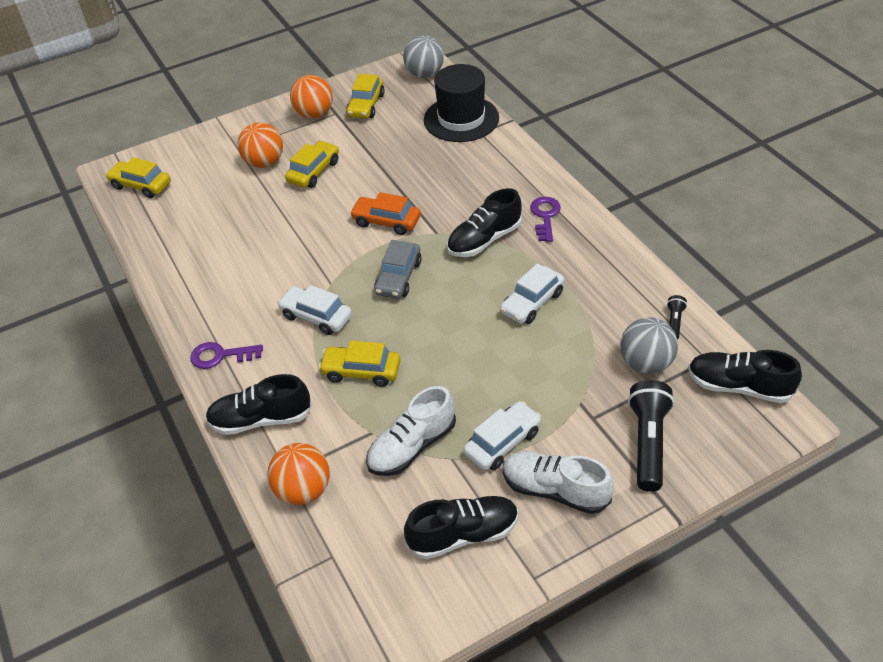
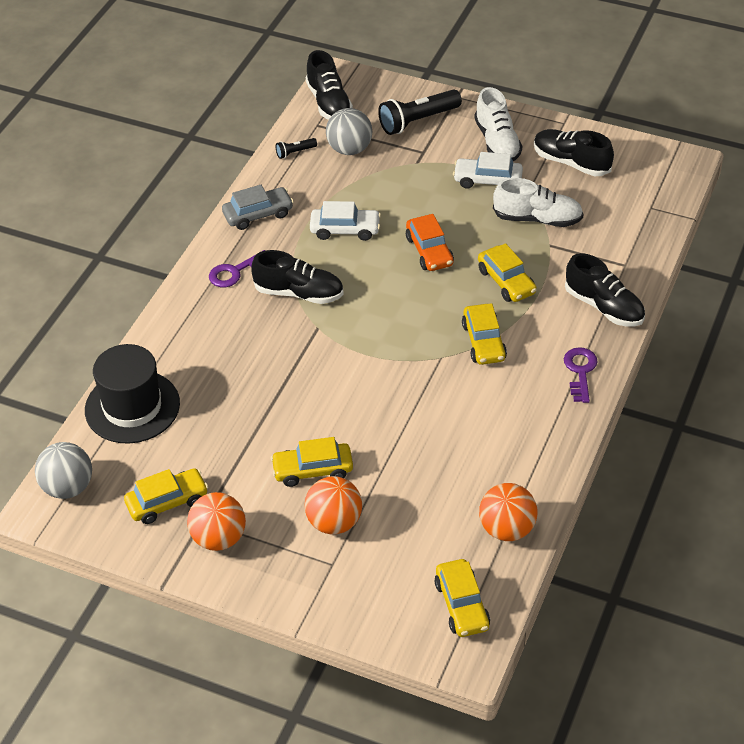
camera: 130 degrees left, 0 degrees up
(221, 356) = (580, 371): purple key -> purple key turned 135 degrees counterclockwise
(303, 490) = (627, 248): orange ball -> orange ball (507, 529)
(316, 316) = (484, 342): white car -> yellow car
(386, 221) = (334, 369): orange car -> orange car (429, 251)
(398, 277) = (393, 319): grey car -> grey car (258, 214)

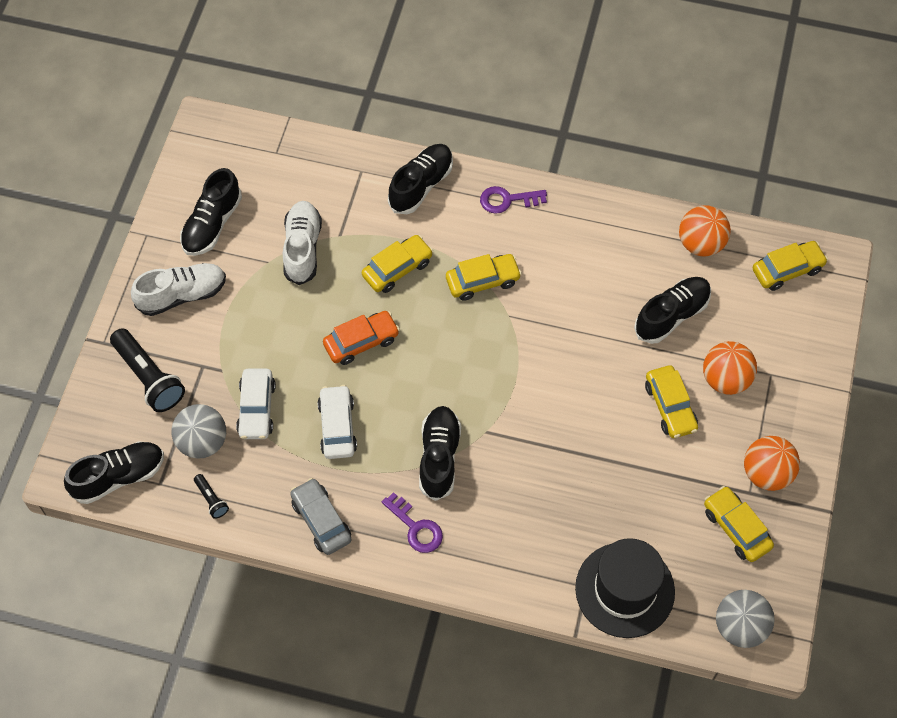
camera: 100 degrees left, 15 degrees up
(419, 488) = (671, 315): none -> black shoe
(487, 180) = (246, 299): white car -> white car (257, 409)

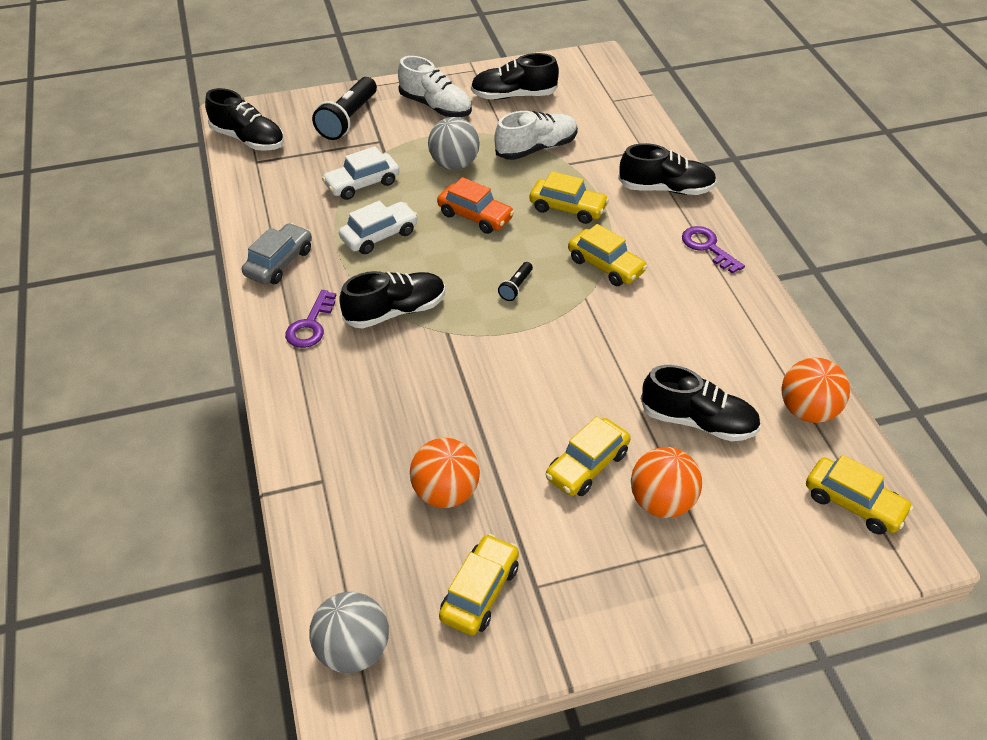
camera: 60 degrees right, 15 degrees down
(202, 442) = (310, 168): grey ball -> grey ball (454, 164)
(211, 499) = (259, 193): black flashlight -> black flashlight (516, 287)
(625, 590) = (338, 516): black hat -> none
(766, 473) = (572, 593): orange ball -> orange ball (445, 492)

